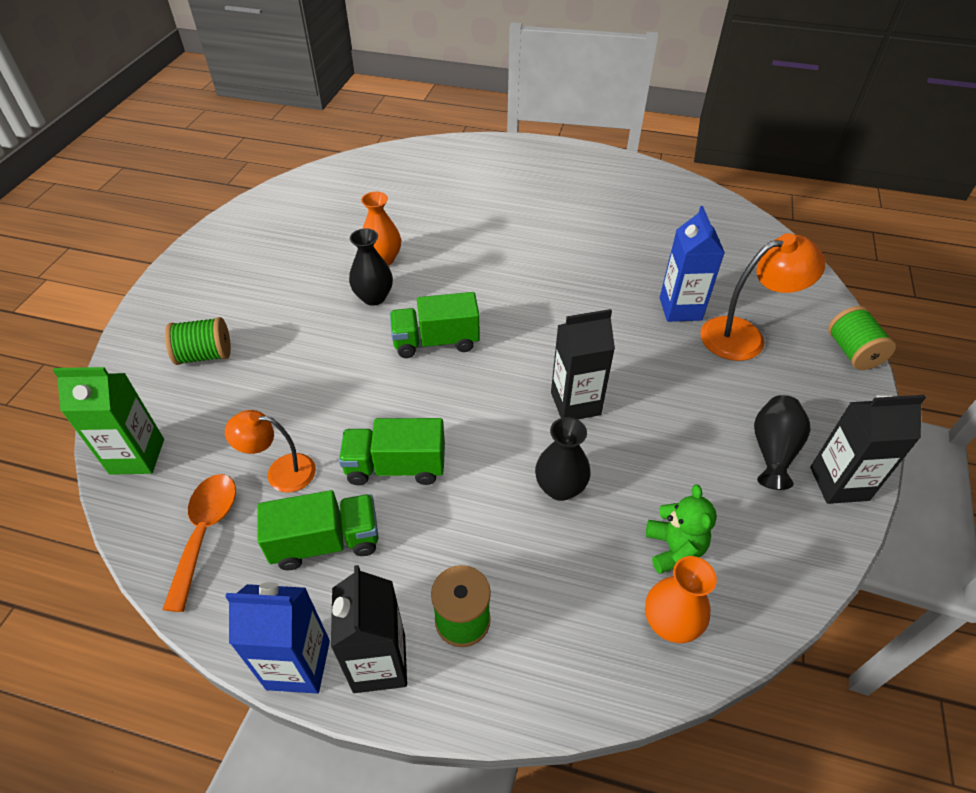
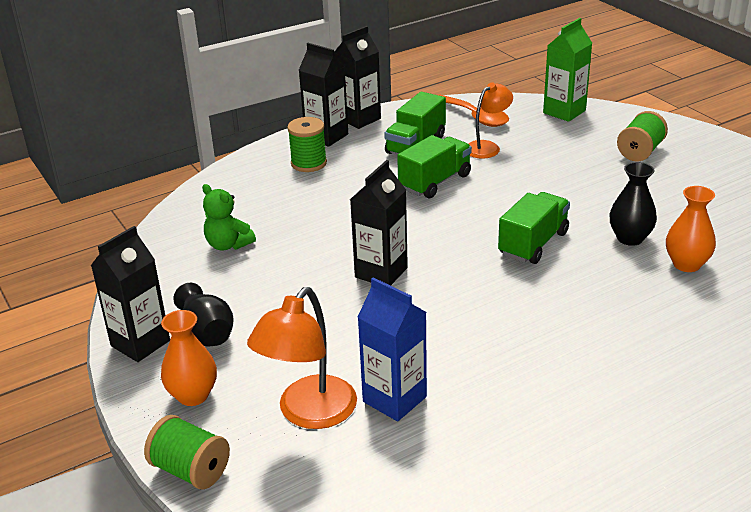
camera: 135 degrees right, 15 degrees down
(298, 664) = (359, 119): blue carton -> black carton
(560, 488) = (329, 229): black vase -> none
(670, 623) = (201, 218): orange vase -> orange vase (193, 395)

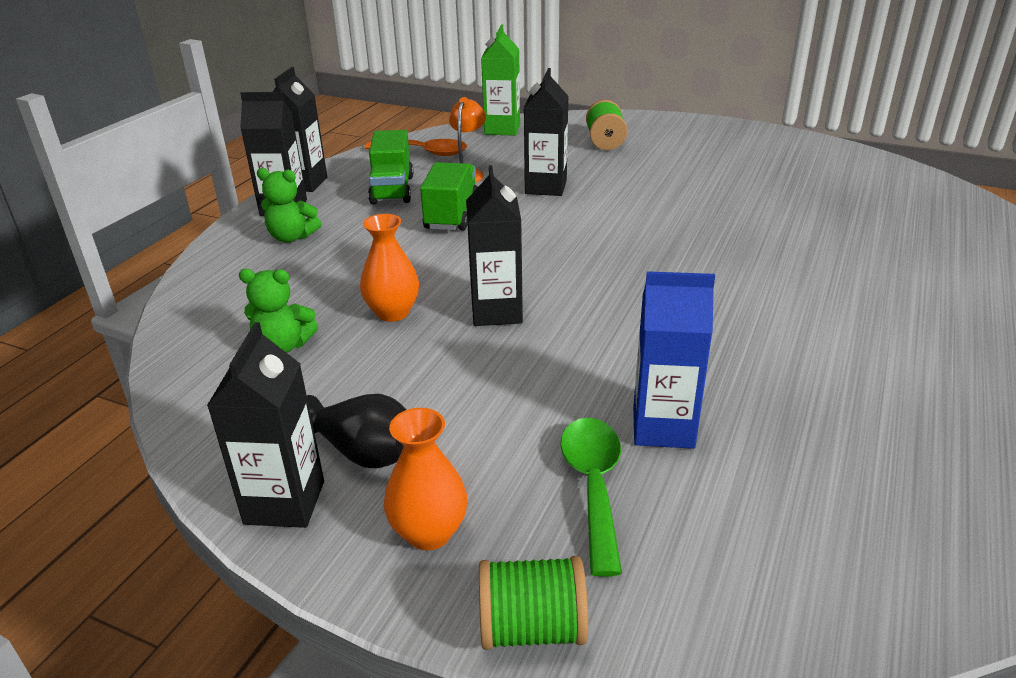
camera: 35 degrees left, 0 degrees up
(309, 163) = (292, 237): green spool -> green teddy bear
(309, 413) = (593, 486): orange lamp -> green spoon
(533, 244) = (610, 237): green truck -> none
(535, 181) = (546, 187): none -> black carton
(630, 238) = (684, 207): black vase -> none
(686, 264) = (753, 212): orange vase -> orange vase (393, 312)

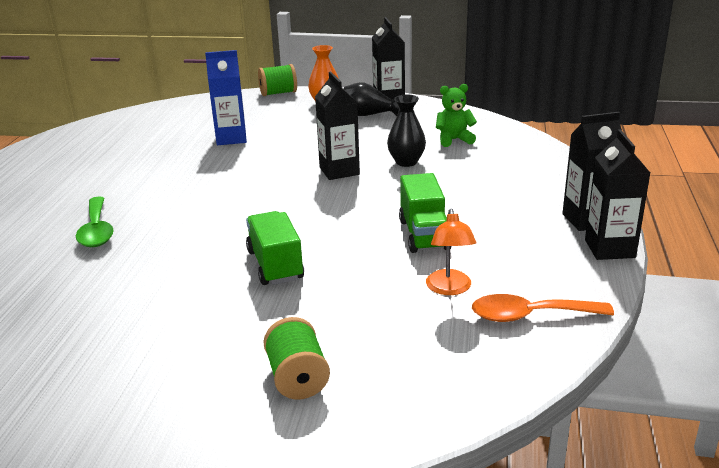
camera: 165 degrees right, 5 degrees down
(292, 237) = (539, 196): green teddy bear -> none
(392, 190) = (509, 254): green truck -> green truck (275, 265)
(393, 312) = (406, 162): orange vase -> black vase
(502, 129) = (463, 387): green carton -> none
(546, 187) = (349, 281): black carton -> none
(593, 486) = (263, 120): green spoon -> green spoon (97, 230)

